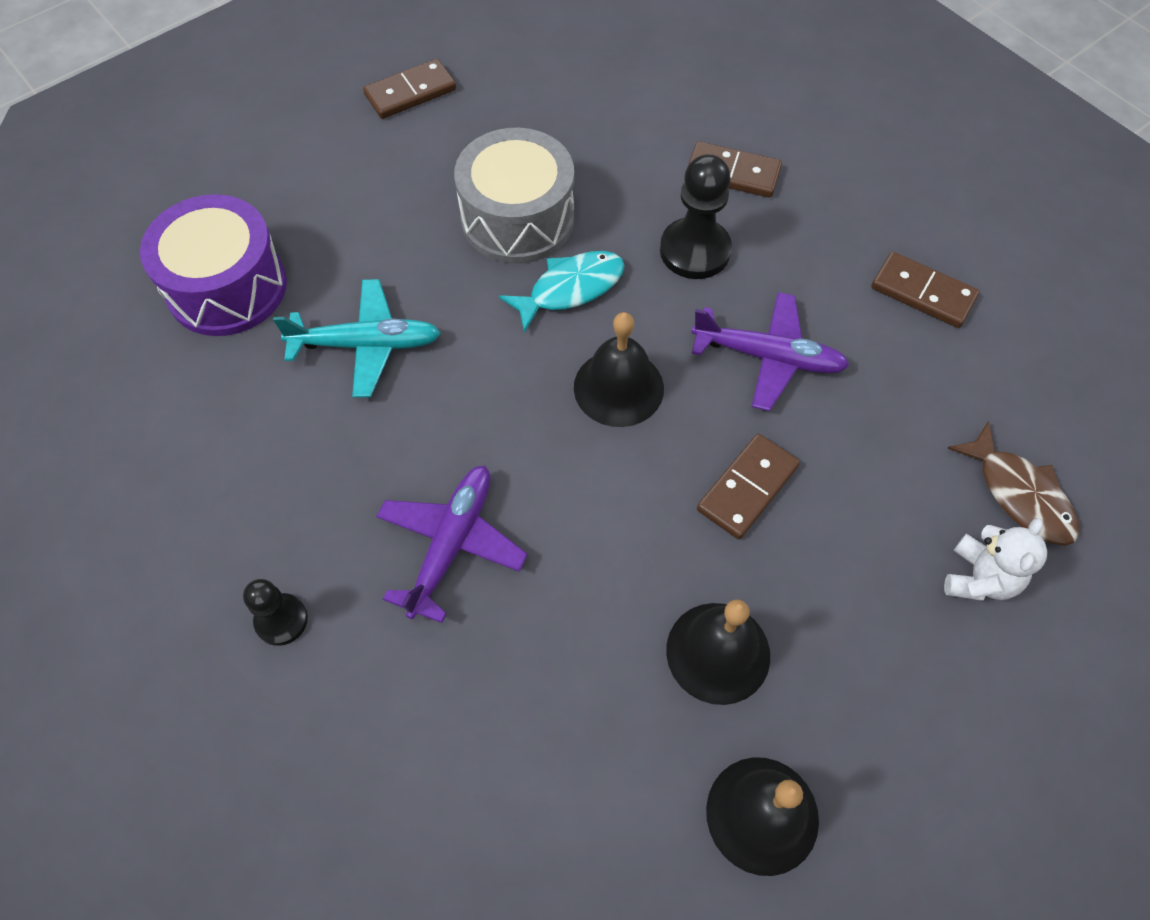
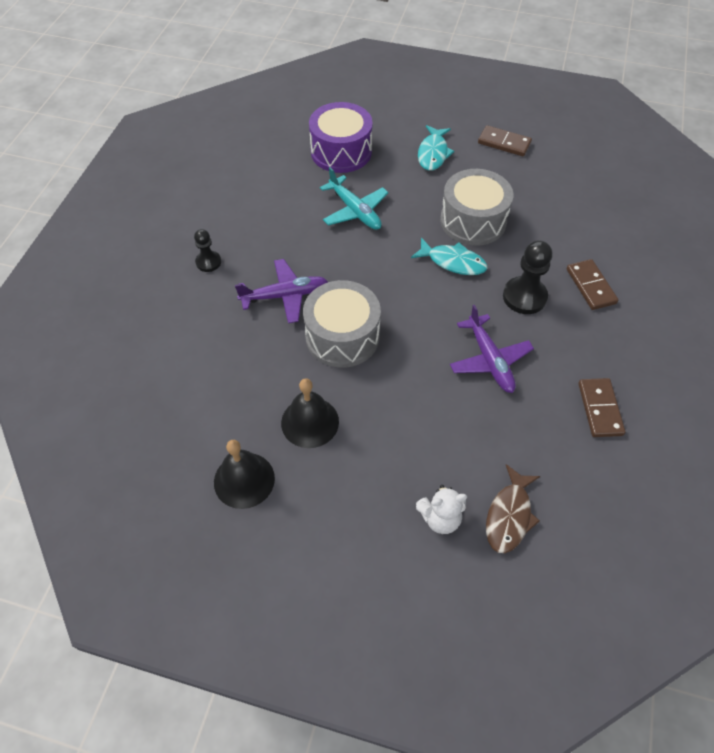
camera: 55 degrees right, 5 degrees down
(349, 180) = (433, 153): none -> turquoise fish
(594, 511) = (342, 336): none -> grey drum
(618, 387) = (415, 310): black bell -> none
(747, 488) = (406, 389): brown domino -> none

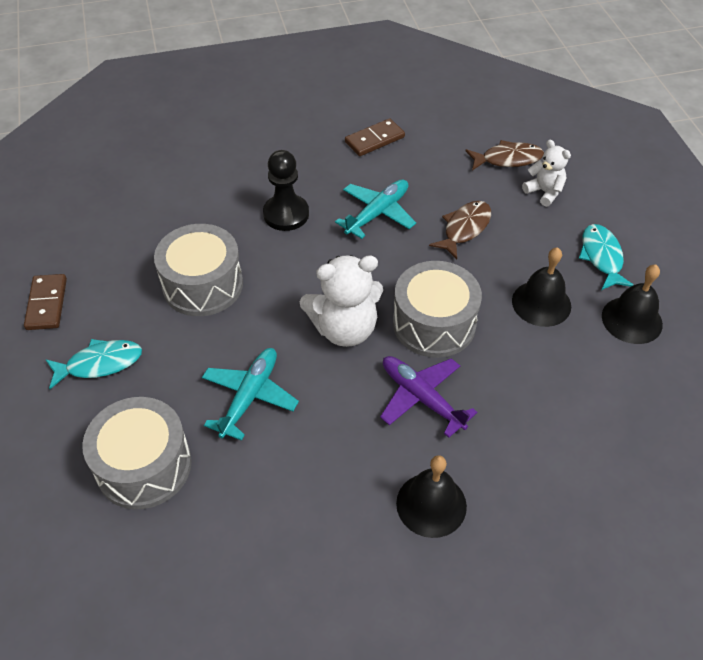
camera: 120 degrees left, 5 degrees down
(208, 262) = (431, 504): black pawn -> black bell
(341, 152) = (144, 466): purple drum -> grey drum
(376, 281) = (344, 329): none -> white teddy bear
(431, 416) = (464, 228): none -> brown fish
(453, 262) = (275, 279): turquoise fish -> turquoise fish (601, 257)
(489, 359) = (377, 213): purple plane -> turquoise plane
(591, 286) = (242, 176): brown domino -> none

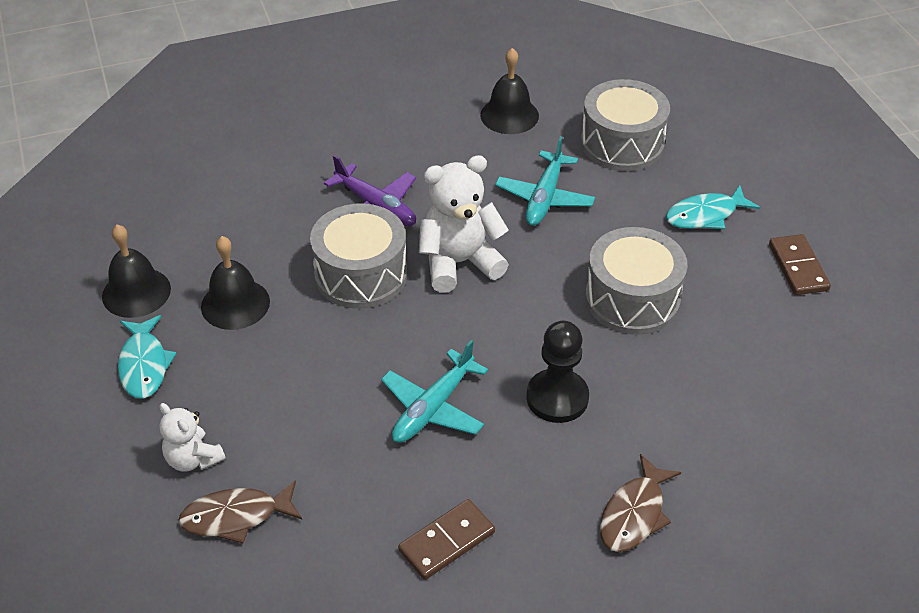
camera: 175 degrees right, 5 degrees down
(431, 504) = (369, 134): black bell -> black bell (509, 115)
(464, 228) = (315, 393): brown fish -> brown fish (634, 514)

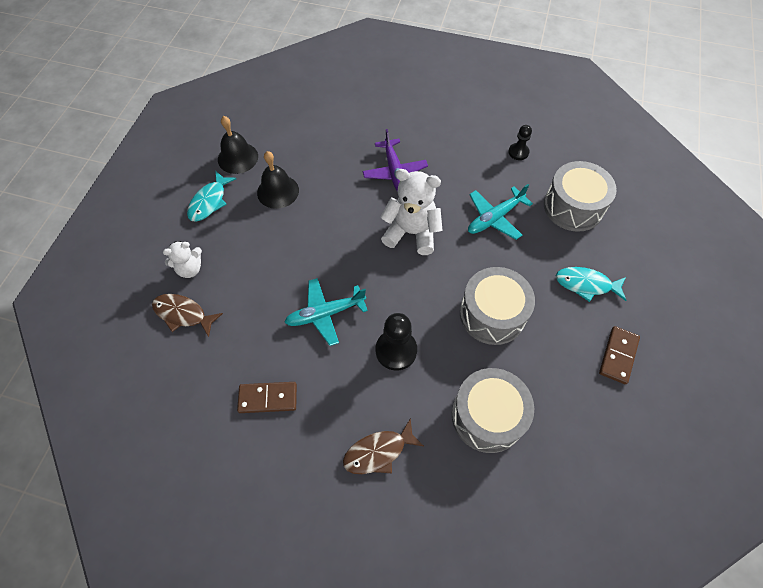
camera: 35 degrees right, 15 degrees up
(193, 459) = (190, 269): white teddy bear -> white teddy bear turned 105 degrees counterclockwise
(361, 274) = (353, 210): grey drum -> grey drum (487, 416)
(509, 115) = (518, 152): black bell -> black pawn

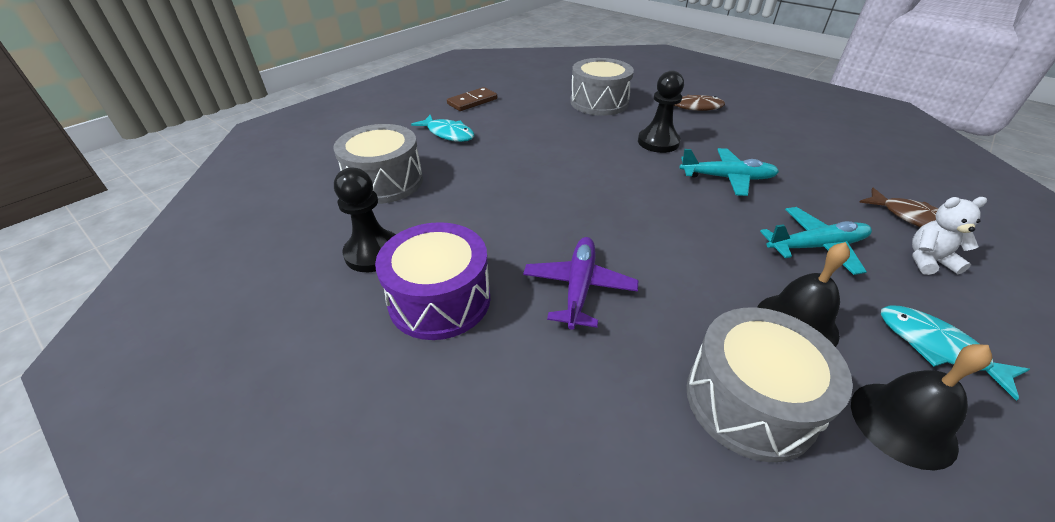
camera: 155 degrees left, 20 degrees down
(209, 202) = (936, 347): turquoise fish -> turquoise fish turned 90 degrees counterclockwise
(268, 398) = (791, 146): brown domino -> none
(411, 233) = (595, 212): white teddy bear -> none
(459, 140) = (440, 299): none -> purple drum
(492, 314) = (552, 139): grey drum -> grey drum (749, 401)
(495, 217) = (482, 197): turquoise plane -> turquoise plane (815, 247)
(518, 152) = (373, 253): black pawn -> black pawn, size x1.67

